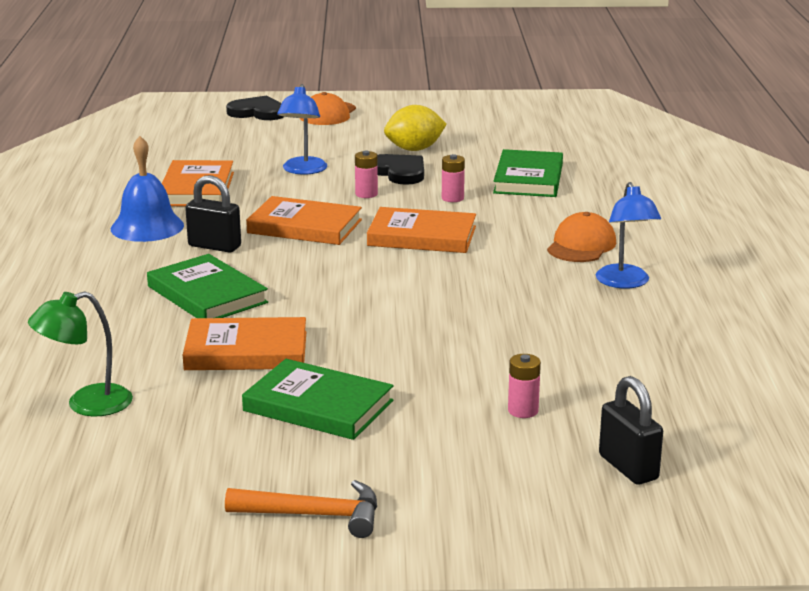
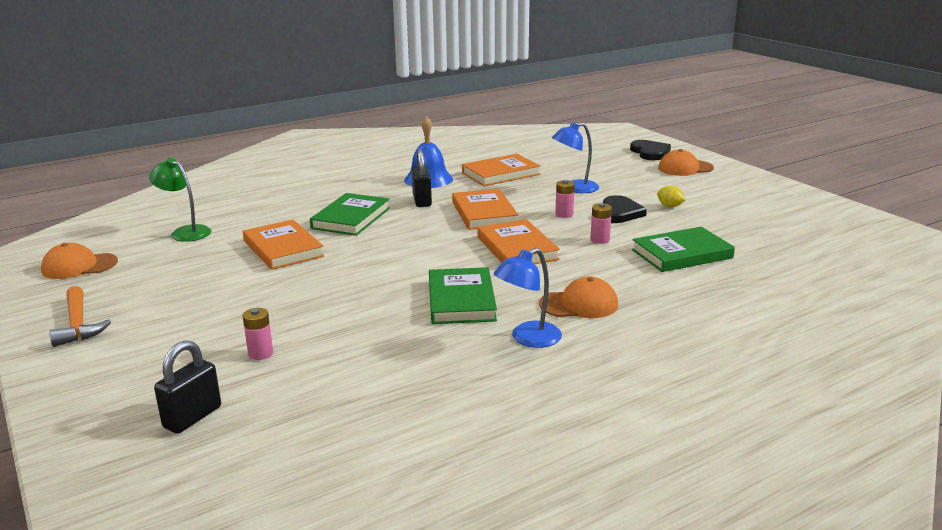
camera: 60 degrees right, 0 degrees up
(102, 498) = (79, 266): none -> orange cap
(318, 406) = (223, 287): green book -> green book (461, 300)
(414, 149) = (670, 206): yellow lemon -> yellow lemon, size x0.56

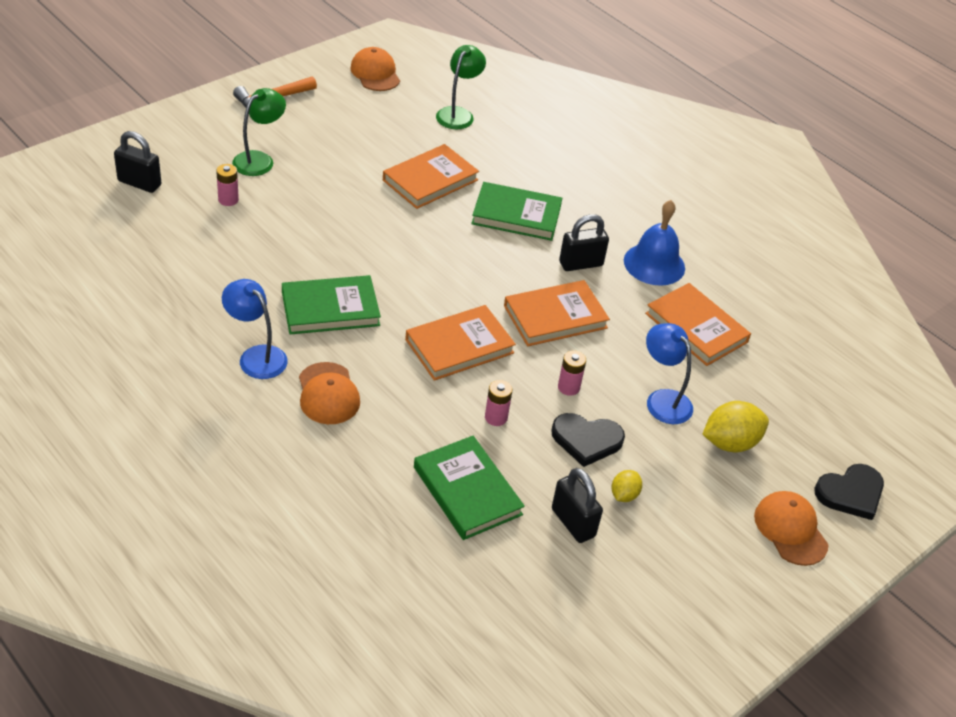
camera: 75 degrees right, 20 degrees up
(194, 334) = (259, 160): none -> green lamp
(613, 175) = (730, 443): none -> yellow lemon
(701, 222) = (573, 522): none -> black padlock

